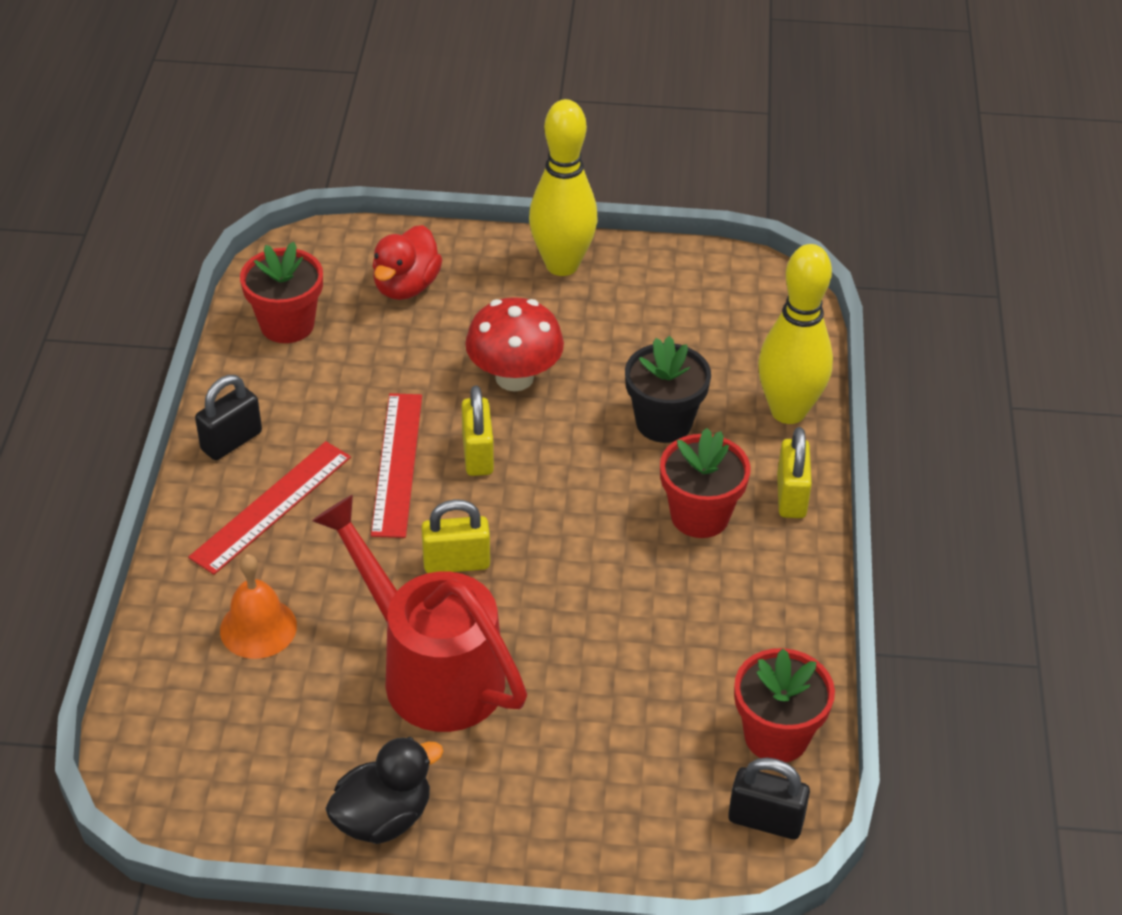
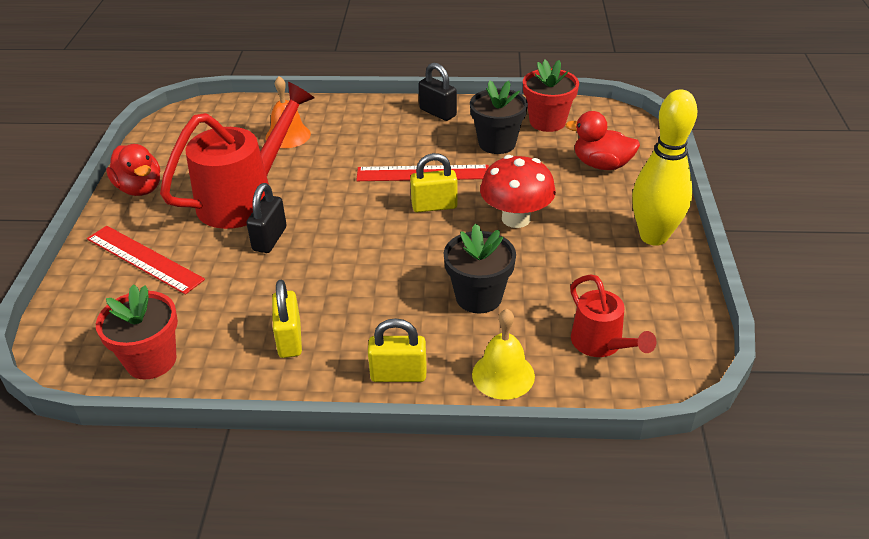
camera: 90 degrees right, 5 degrees down
(272, 507) = (383, 131): red ruler -> red ruler (144, 259)
(333, 381) = (497, 143): none -> black flower pot
(383, 817) = (140, 188): black duck -> red duck
(456, 563) = (333, 203): yellow padlock -> yellow padlock (290, 339)
(700, 516) = (376, 318): red flower pot -> none
(741, 332) = (601, 344): none -> red watering can
(765, 820) = (79, 353): black padlock -> black padlock (270, 239)
(788, 411) = (503, 375): yellow bowling pin -> yellow bell

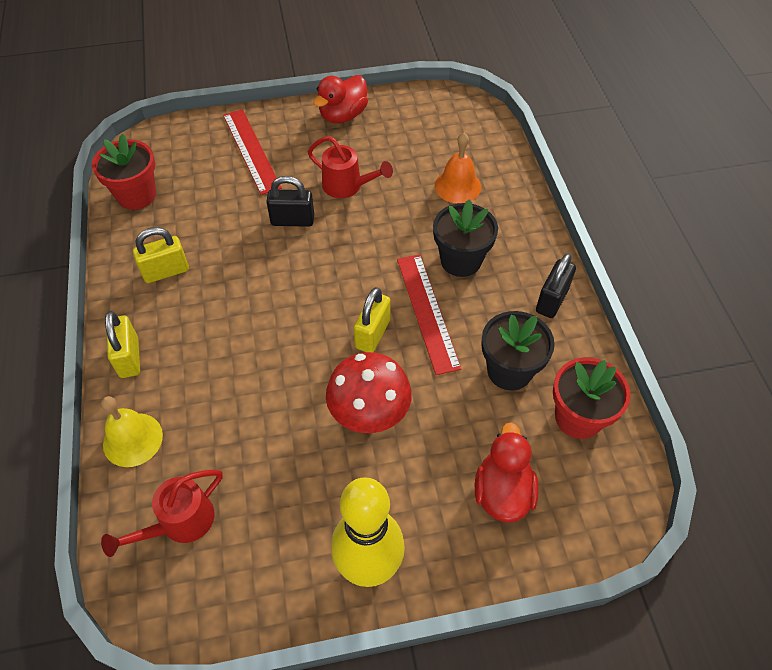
camera: 75 degrees right, 15 degrees up
(144, 259) = (251, 151): red ruler -> red ruler turned 45 degrees counterclockwise
(245, 198) = (347, 186): red watering can -> red watering can, size x0.55
(434, 206) = (372, 334): yellow padlock -> yellow padlock turned 45 degrees clockwise
(478, 297) = (236, 400): black flower pot -> black flower pot (460, 260)

